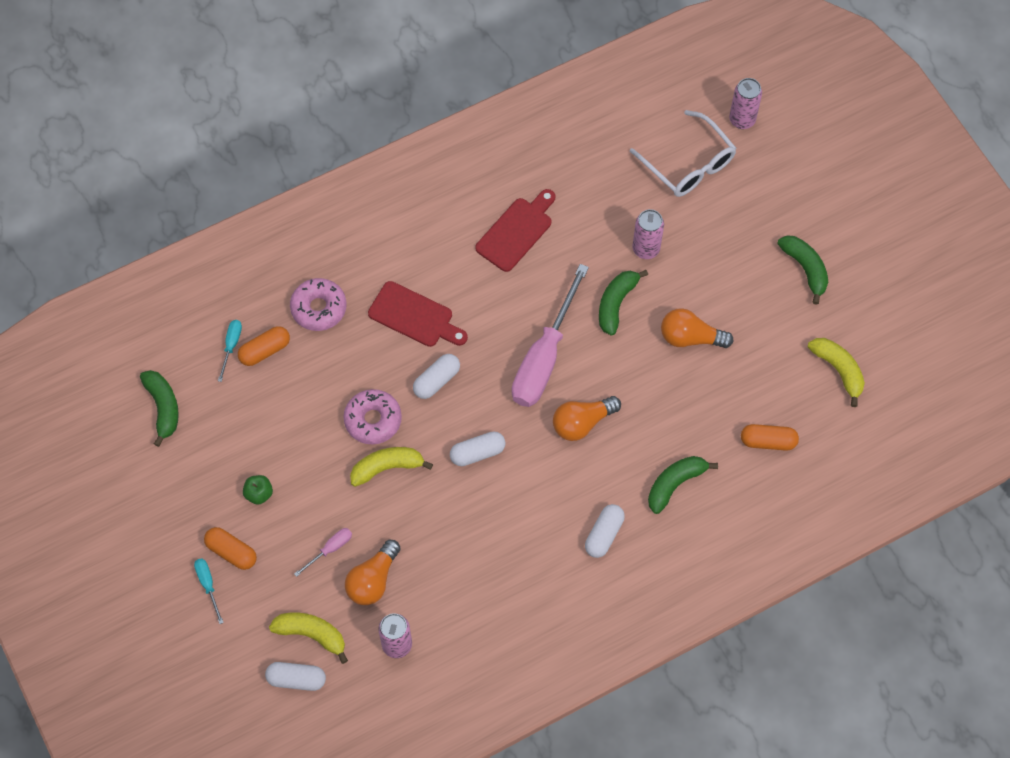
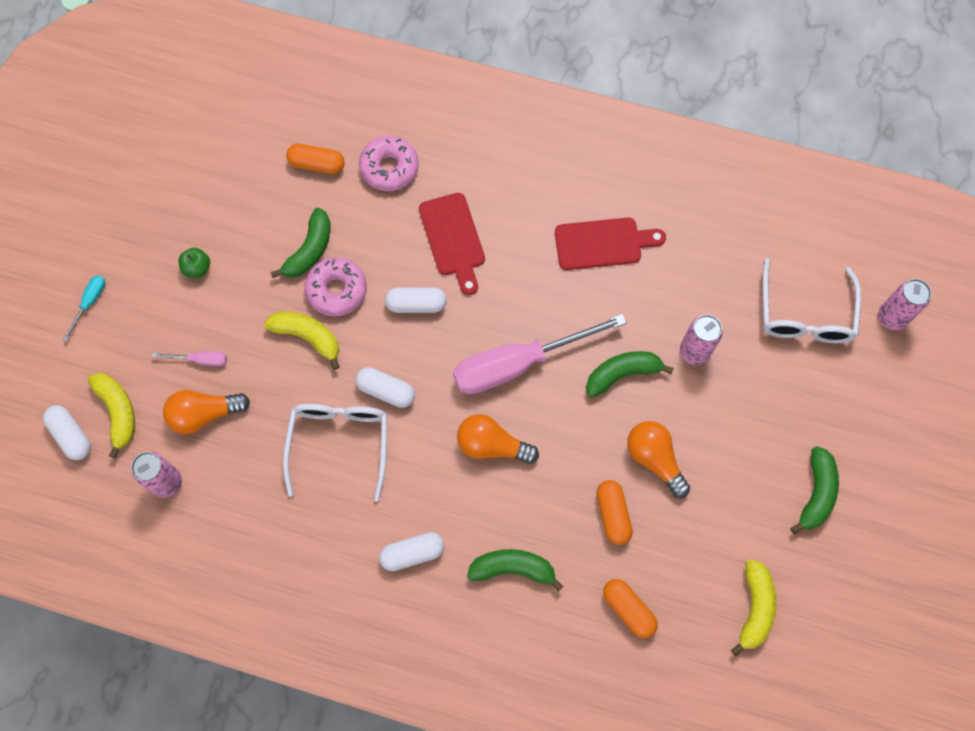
camera: 45 degrees right, 5 degrees up
(163, 407) = (202, 141): green banana -> green banana (310, 250)
(231, 346) = (297, 139): turquoise screwdriver -> none
(231, 552) = (132, 294): orange capsule -> orange capsule (613, 514)
(483, 513) = (339, 443): none -> white glasses

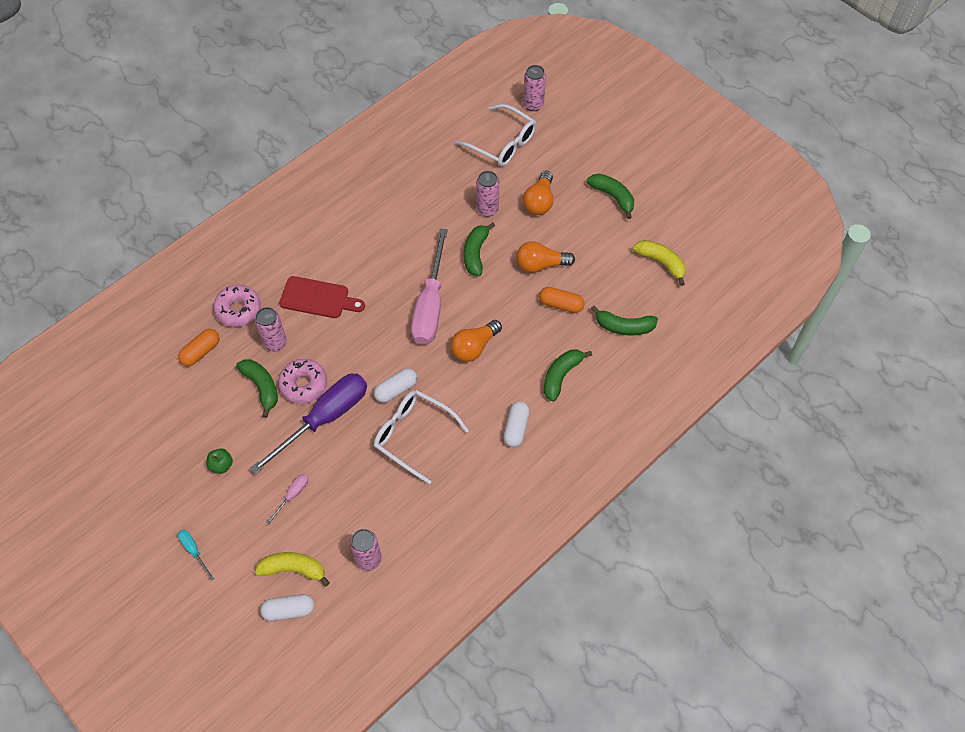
camera: 60 degrees left, 10 degrees down
(204, 414) = (335, 511): orange light bulb -> orange light bulb (539, 201)
(308, 337) = (324, 419): yellow banana -> purple screwdriver
(370, 230) = (275, 343): none -> pink can
(416, 304) = (348, 342): white capsule -> none
(603, 243) = (383, 218): red cutting board -> none
(628, 609) = (624, 327): orange capsule -> green banana

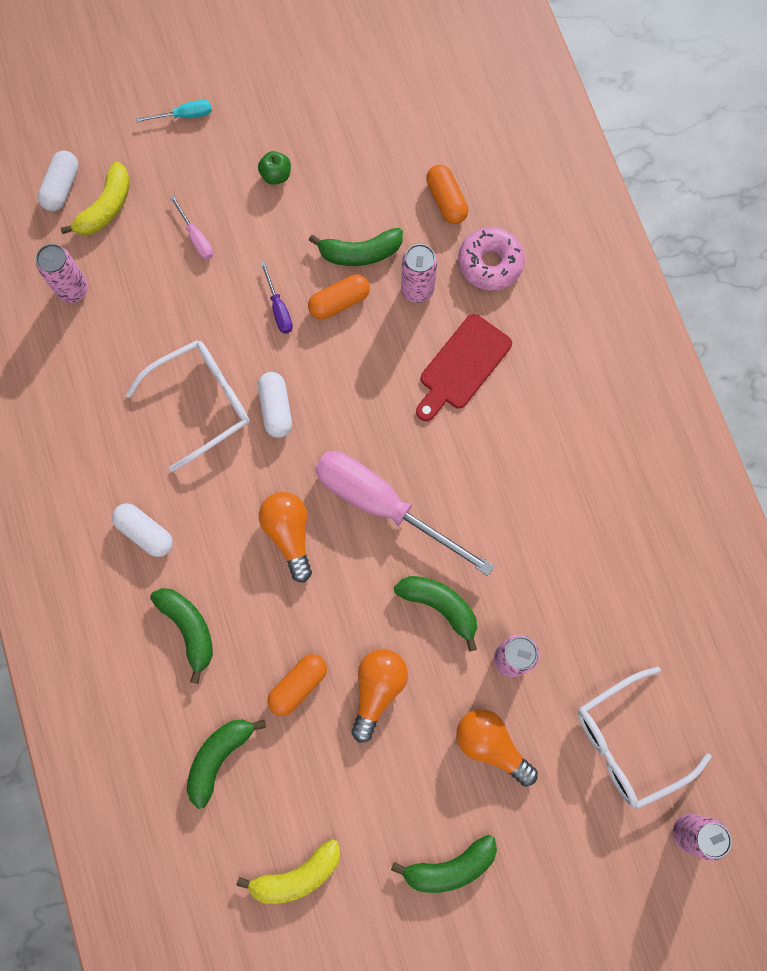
camera: 115 degrees right, 15 degrees up
(303, 384) = (339, 302): pink donut -> orange capsule
(324, 419) = (279, 309): purple screwdriver -> purple screwdriver, size x0.41

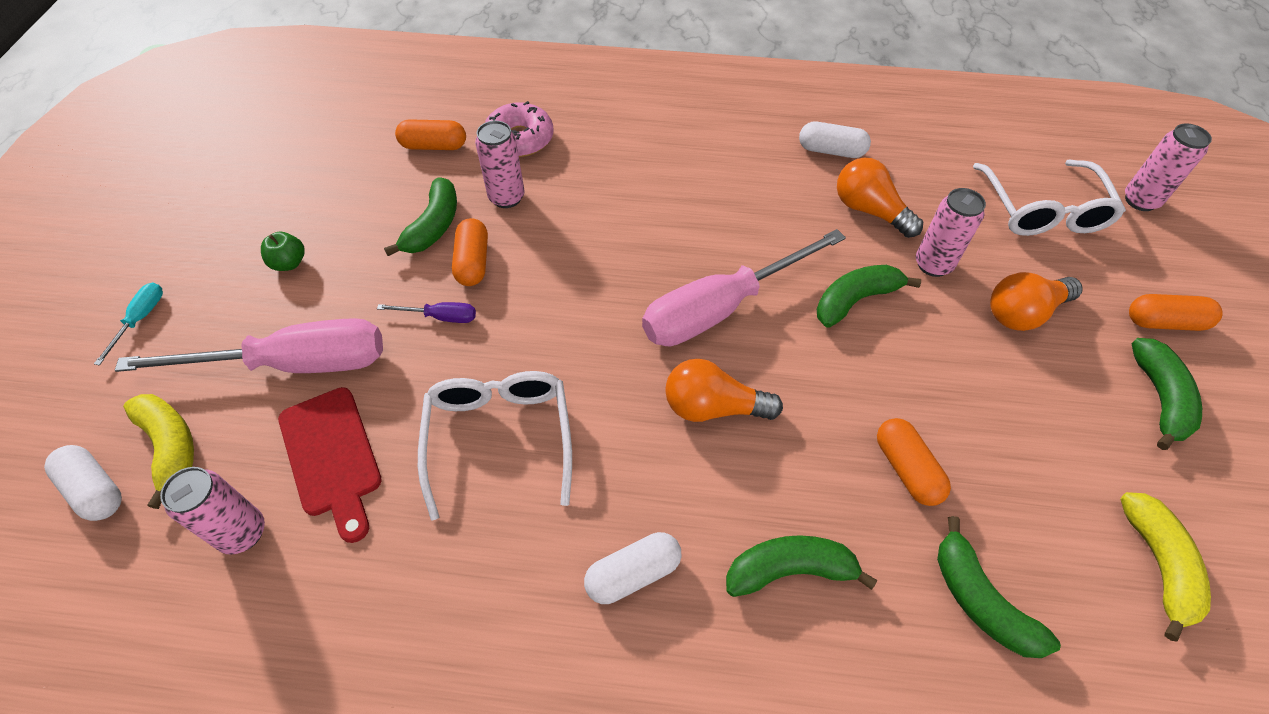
camera: 65 degrees left, 20 degrees down
(196, 238) = (294, 364): pink screwdriver -> pink screwdriver, size x2.43
(276, 408) = (555, 363): white capsule -> white capsule (831, 151)
(377, 690) = (934, 390): orange light bulb -> orange light bulb (869, 211)
(462, 366) = (608, 193): red cutting board -> red cutting board (332, 457)
(536, 865) = (1164, 322): none -> orange capsule

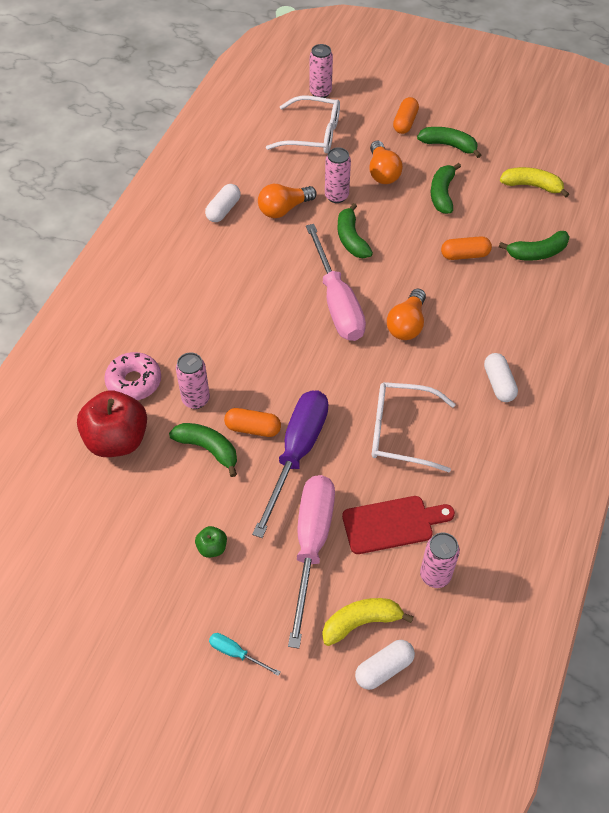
camera: 75 degrees left, 0 degrees up
(434, 146) = (117, 440): orange capsule -> red apple
(440, 317) = (297, 453): purple screwdriver -> purple screwdriver, size x2.43
(789, 570) = (509, 318): green banana -> green banana (442, 194)

